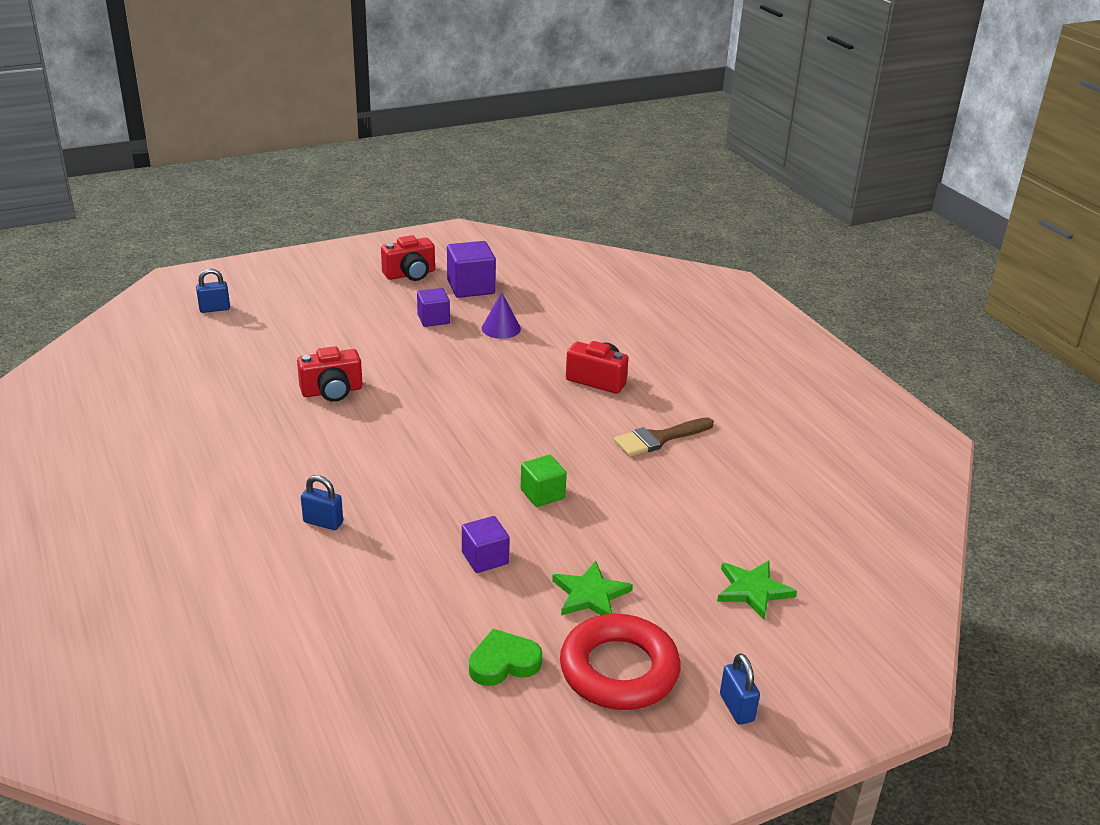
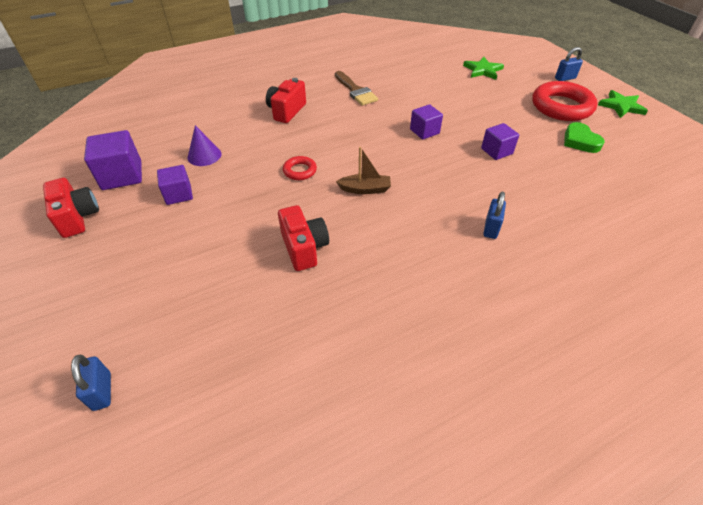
camera: 90 degrees left, 15 degrees up
(418, 434) = (365, 189): none -> brown boat
(462, 389) = (300, 171): none -> red ring
(542, 494) = (424, 131): green cube -> purple cube
(590, 595) = (510, 114): green star -> green star (621, 106)

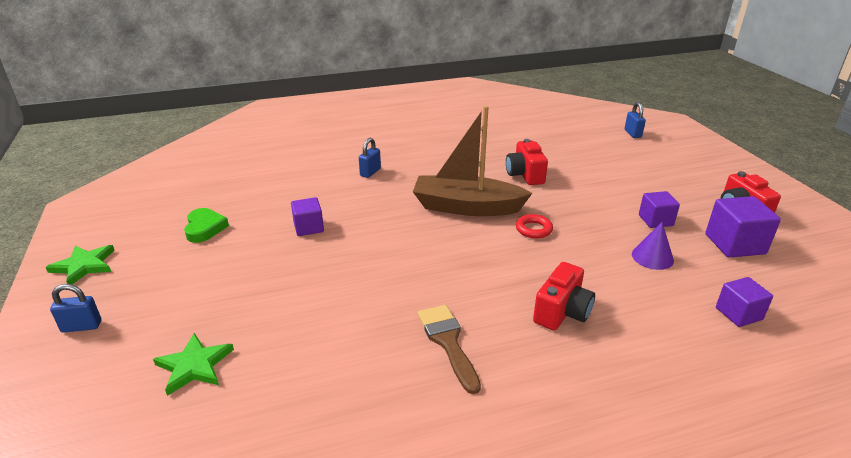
camera: 170 degrees left, 15 degrees down
(365, 189) = (467, 207): brown boat -> brown boat, size x2.15
(424, 131) = (375, 259): purple cube -> purple cube (738, 313)
(561, 107) = (163, 274): red ring -> none

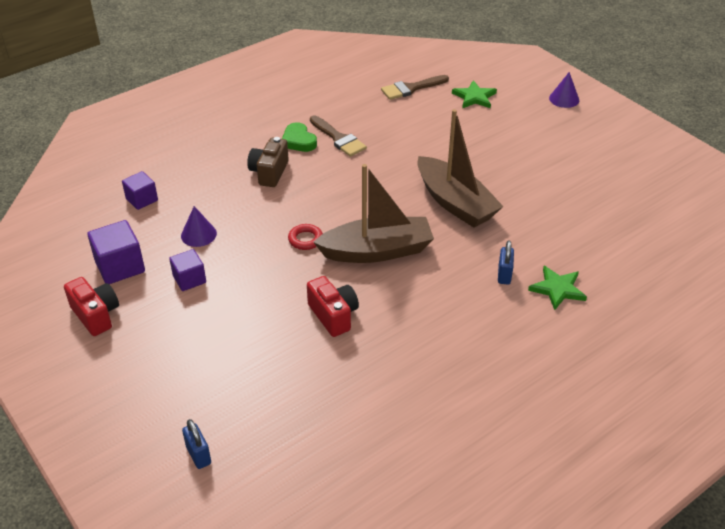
camera: 160 degrees right, 10 degrees up
(82, 326) = (564, 99): blue padlock -> purple cone
(84, 266) = (623, 128): green star -> green star (557, 289)
(205, 228) = (582, 174): green heart -> green heart (298, 141)
(272, 416) = (411, 88): none -> brown brush
(308, 227) = (500, 195): purple cube -> none
(361, 230) = (455, 203): none -> brown boat
(562, 312) = (269, 172): red camera -> brown camera

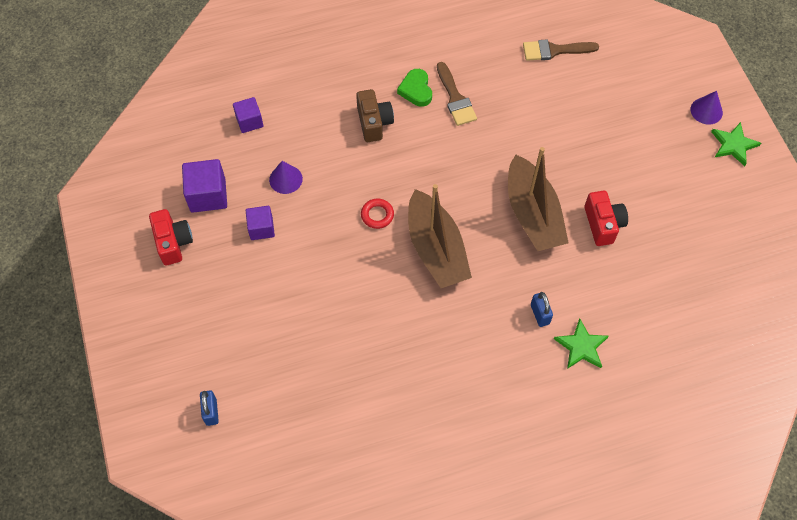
camera: 20 degrees right, 20 degrees up
(269, 172) = (374, 123): brown camera -> brown camera turned 135 degrees clockwise
(333, 315) = (369, 309): red camera -> red camera (603, 224)
(377, 251) = (436, 249): brown boat -> brown boat turned 60 degrees clockwise
(474, 97) = (614, 81): green star -> green star (733, 145)
(504, 275) = (539, 314): blue padlock -> blue padlock turned 45 degrees counterclockwise

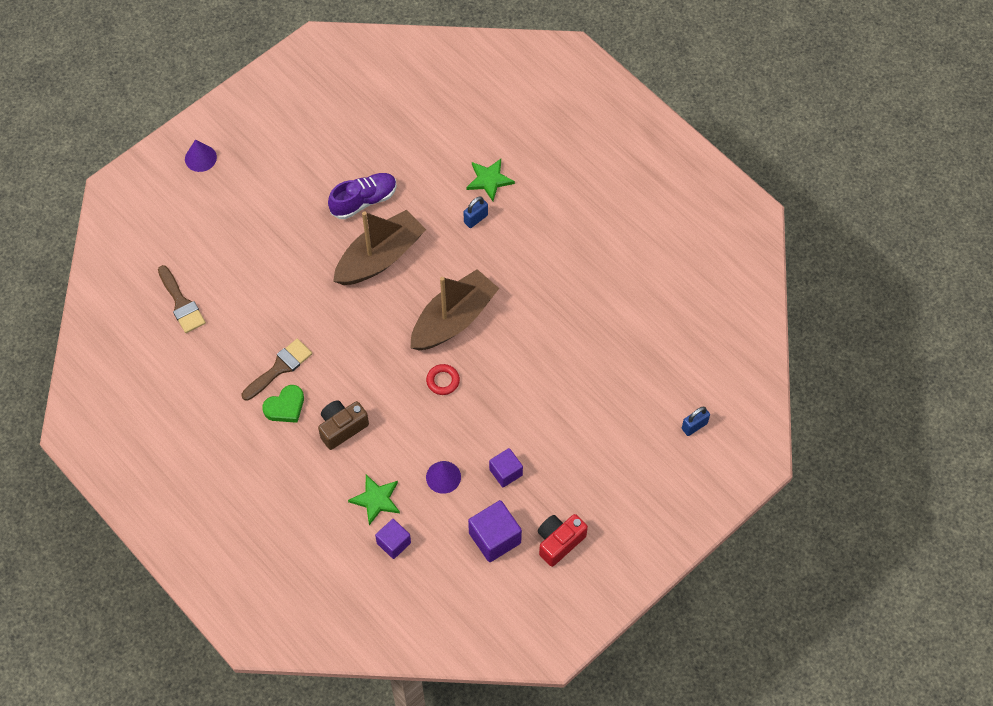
camera: 115 degrees left, 0 degrees up
(603, 224) = (364, 201): red camera -> purple shoe
(733, 145) = (230, 127): green star -> green star (376, 499)

